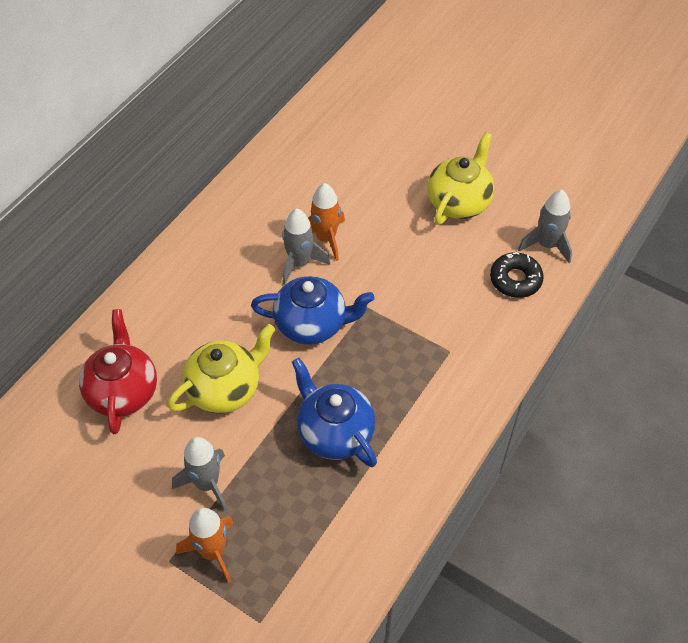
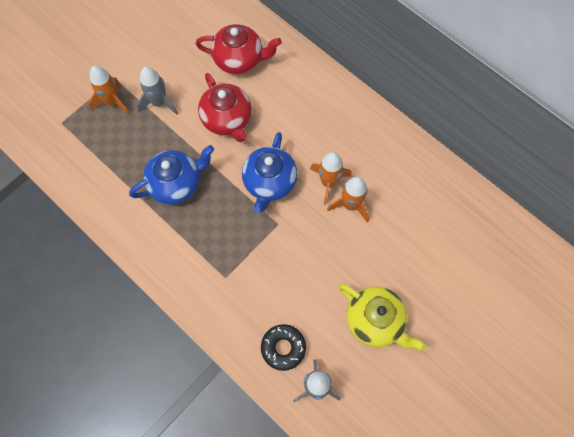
camera: 100 degrees right, 15 degrees up
(225, 388) = (227, 120): yellow teapot -> red teapot
(300, 263) = (328, 182): grey rocket -> orange rocket

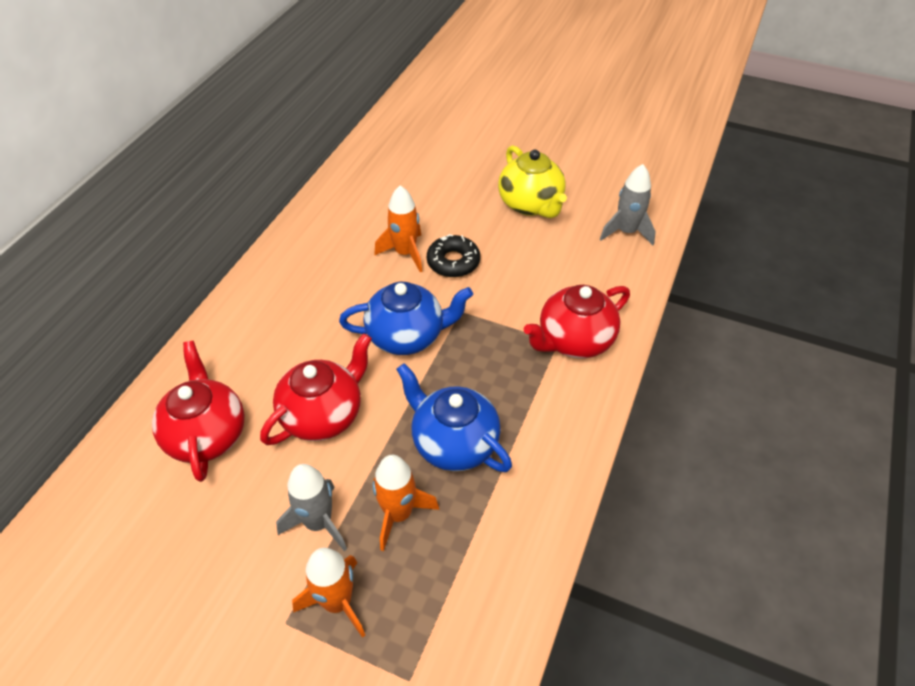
camera: 110 degrees left, 20 degrees down
(222, 289) = (574, 341): none -> red teapot
(283, 348) = (605, 266): black donut -> black donut (453, 262)
(328, 182) = (383, 279): orange rocket -> orange rocket (398, 514)
(375, 321) = (531, 205): yellow teapot -> yellow teapot turned 135 degrees clockwise

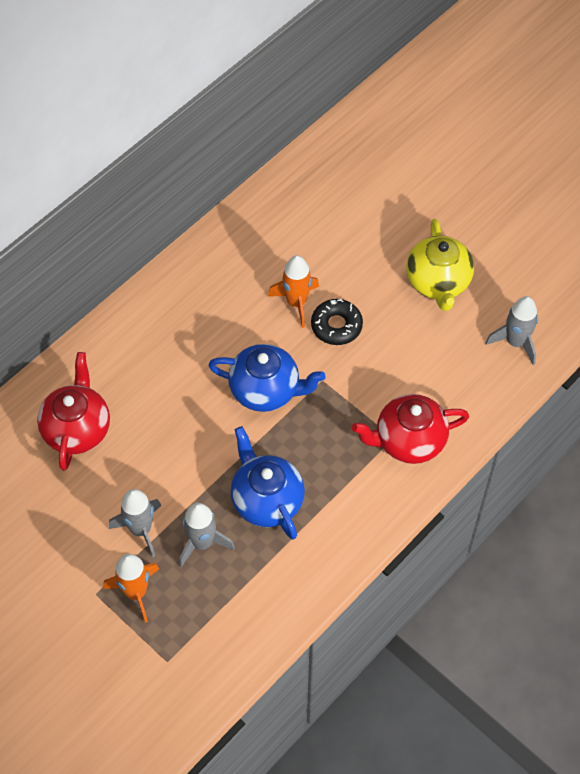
camera: 20 degrees right, 10 degrees up
(323, 414) = (172, 441): red teapot -> none
(398, 514) = (202, 543): orange rocket -> grey rocket

